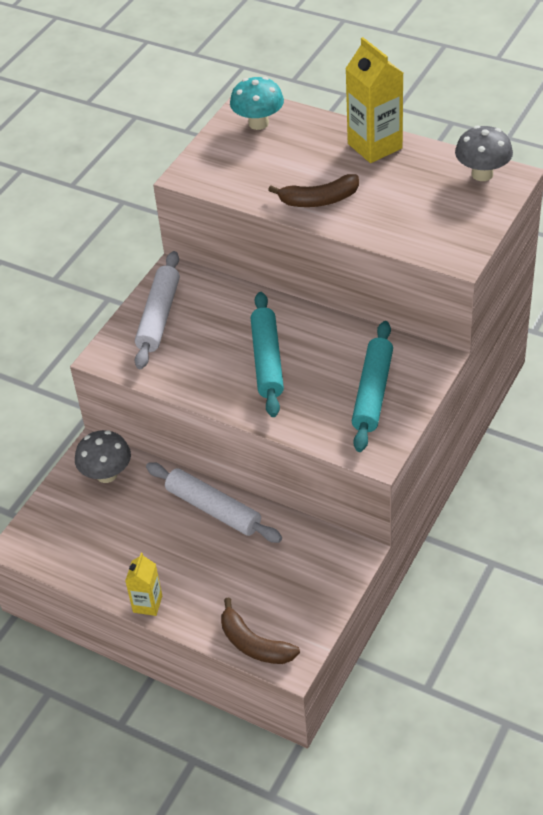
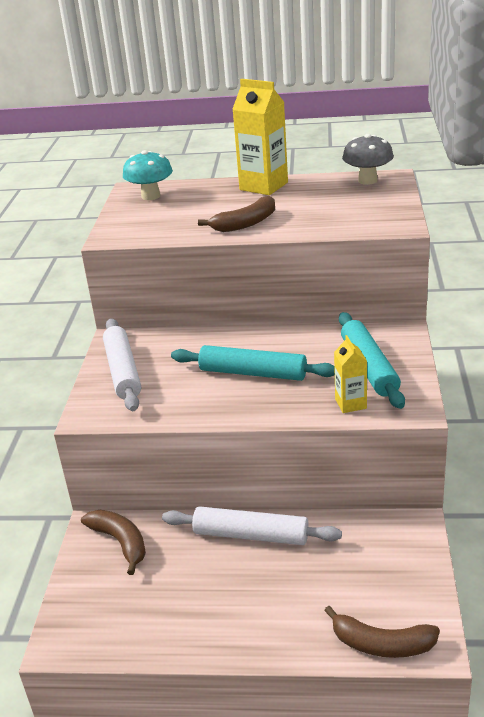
camera: 25 degrees left, 15 degrees down
(106, 474) = (120, 542): grey mushroom -> brown banana
(147, 604) = (240, 649): yellow carton -> yellow carton (350, 404)
(267, 360) = (253, 373): turquoise rolling pin -> turquoise rolling pin turned 45 degrees counterclockwise

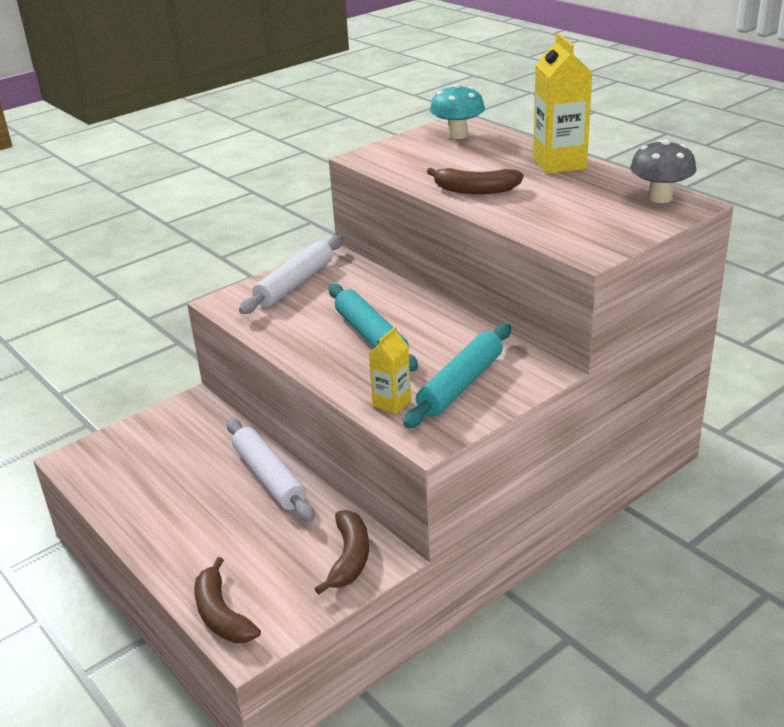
camera: 45 degrees right, 0 degrees up
(120, 542) = (192, 423): brown banana -> brown banana (349, 558)

